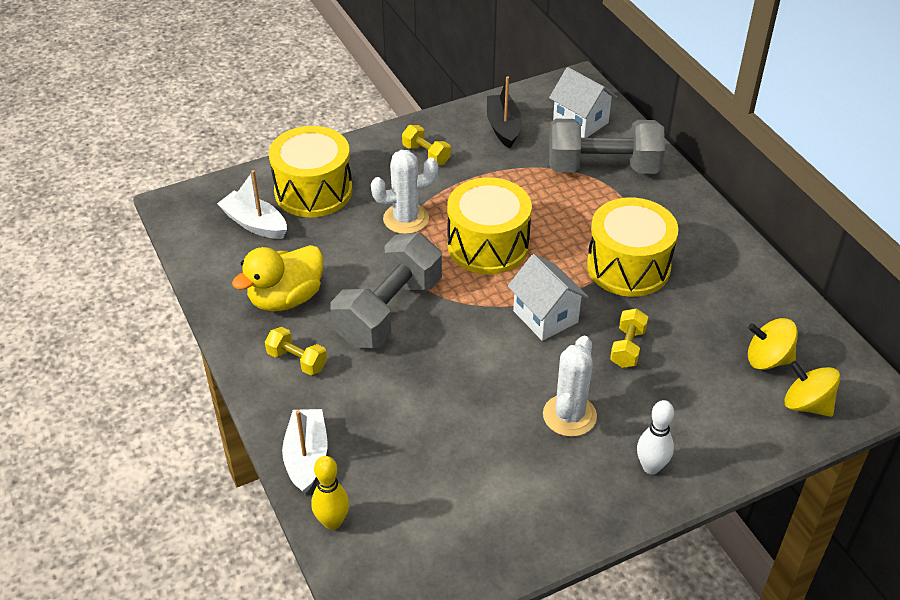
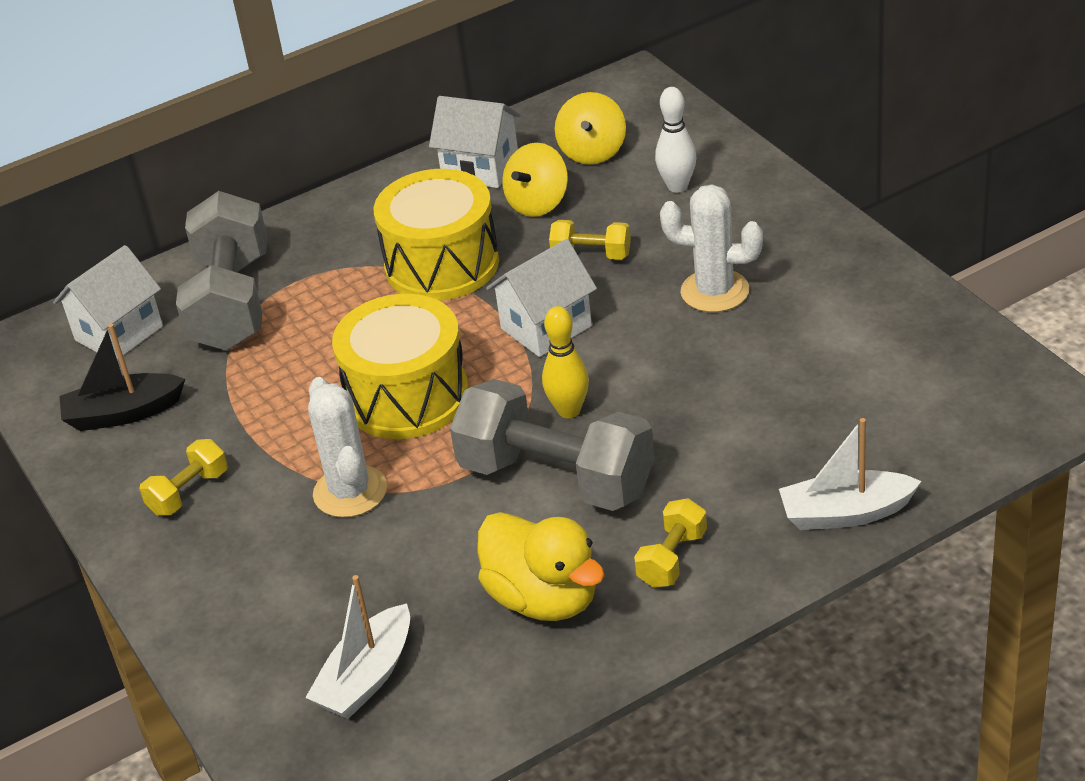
camera: 90 degrees left, 5 degrees down
(313, 191) = (279, 617): yellow drum -> none
(332, 522) = (941, 469): yellow bowling pin -> yellow bowling pin (569, 410)
(651, 467) = (777, 225): white bowling pin -> white bowling pin (677, 186)
(749, 292) = (480, 168): none -> white house
(806, 404) = (656, 125): yellow spinning top -> yellow spinning top (538, 203)

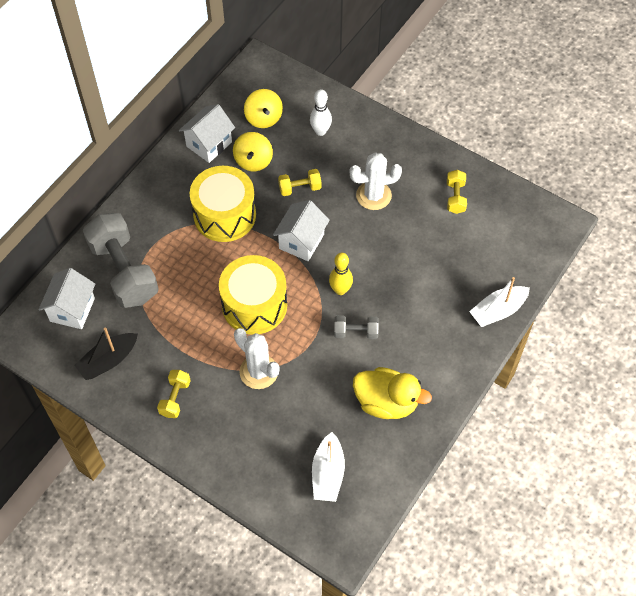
camera: 30 degrees left, 20 degrees up
(480, 168) = (209, 144): white house -> white house turned 45 degrees counterclockwise
(556, 478) = (356, 332): grey dumbbell -> grey dumbbell, size x0.46
(672, 558) = (433, 361): yellow dumbbell -> yellow dumbbell (455, 197)

